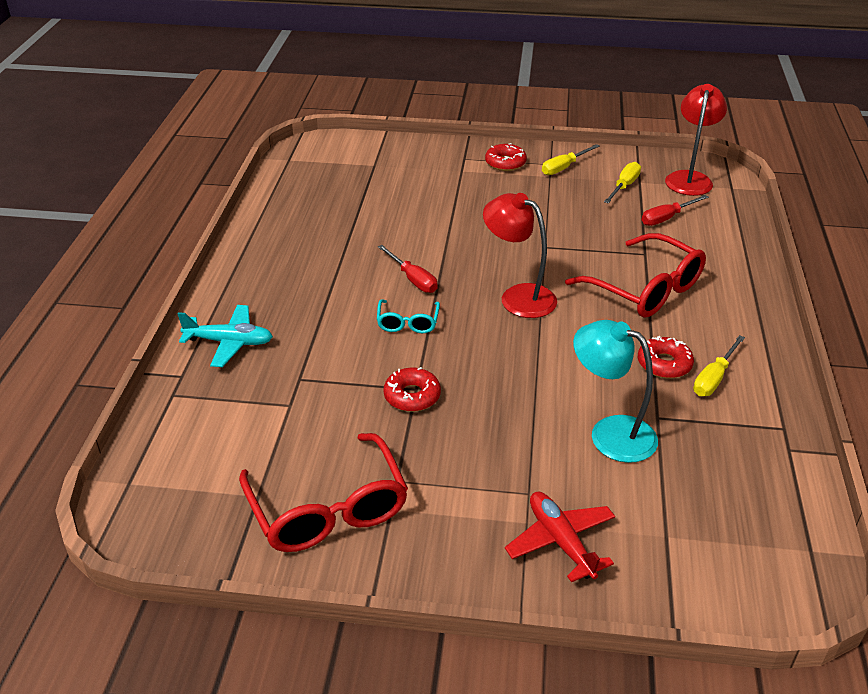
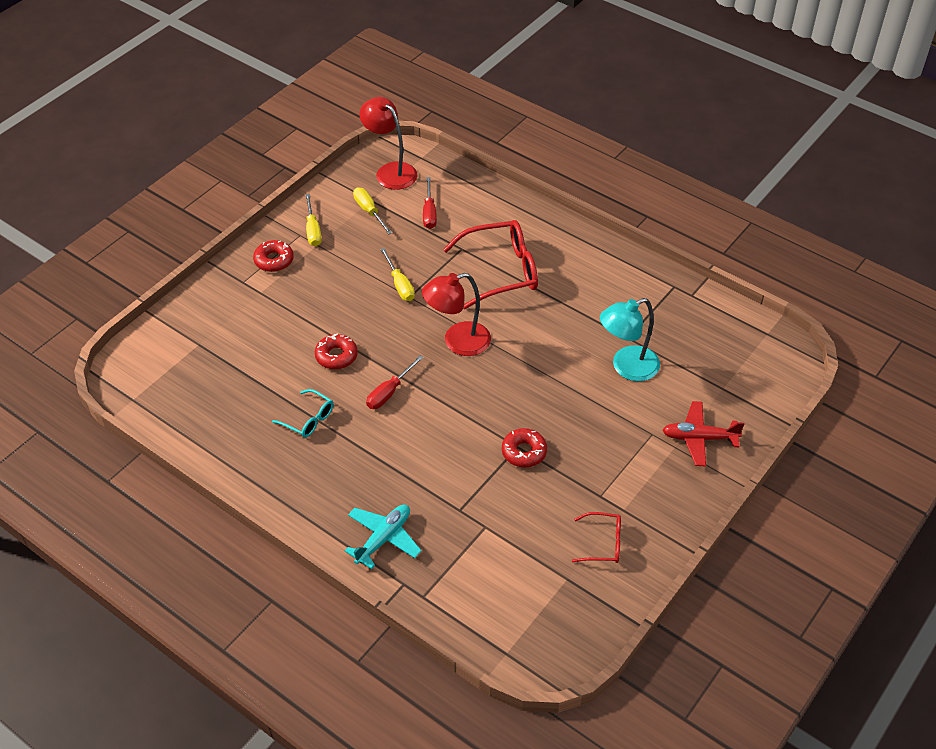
camera: 60 degrees left, 10 degrees up
(328, 508) = (602, 543): red glasses -> red glasses, size x0.51
(408, 322) = (440, 418): turquoise glasses -> turquoise glasses (308, 419)
(413, 279) = (389, 392): red screwdriver -> red screwdriver turned 135 degrees clockwise
(664, 364) = (582, 306): red donut -> red donut (336, 356)
(714, 378) = (612, 291): yellow screwdriver -> yellow screwdriver (400, 285)

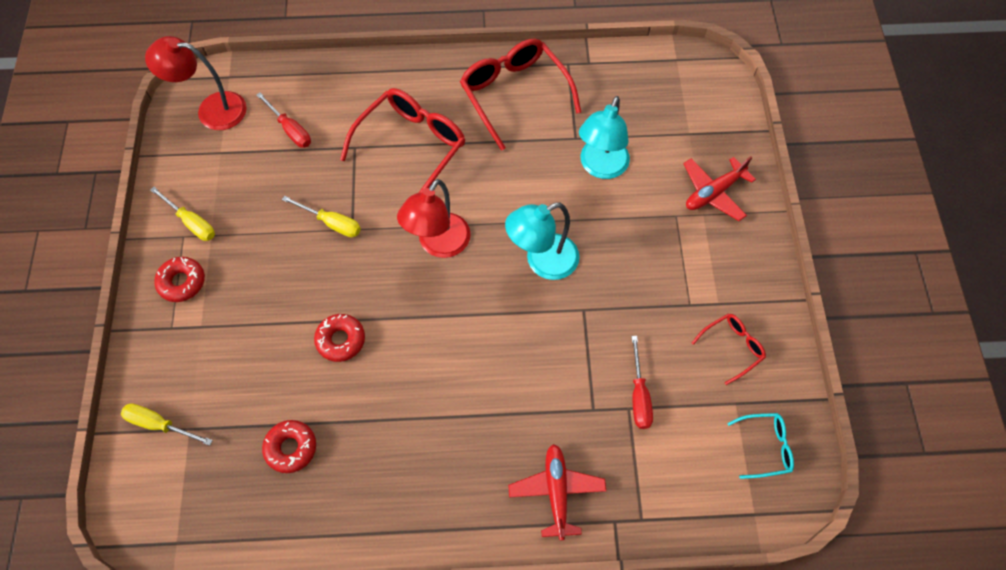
camera: 40 degrees left, 15 degrees up
(308, 419) = (375, 426): turquoise glasses -> turquoise glasses (764, 447)
(369, 211) = (230, 166): yellow screwdriver -> yellow screwdriver (159, 424)
(383, 539) = (556, 492): turquoise plane -> red plane
(389, 392) = (425, 340): red screwdriver -> red screwdriver (639, 395)
(519, 398) = (542, 261): none -> turquoise lamp
(524, 452) = (593, 311): red donut -> red donut (291, 448)
(611, 283) = (515, 95): none -> red glasses

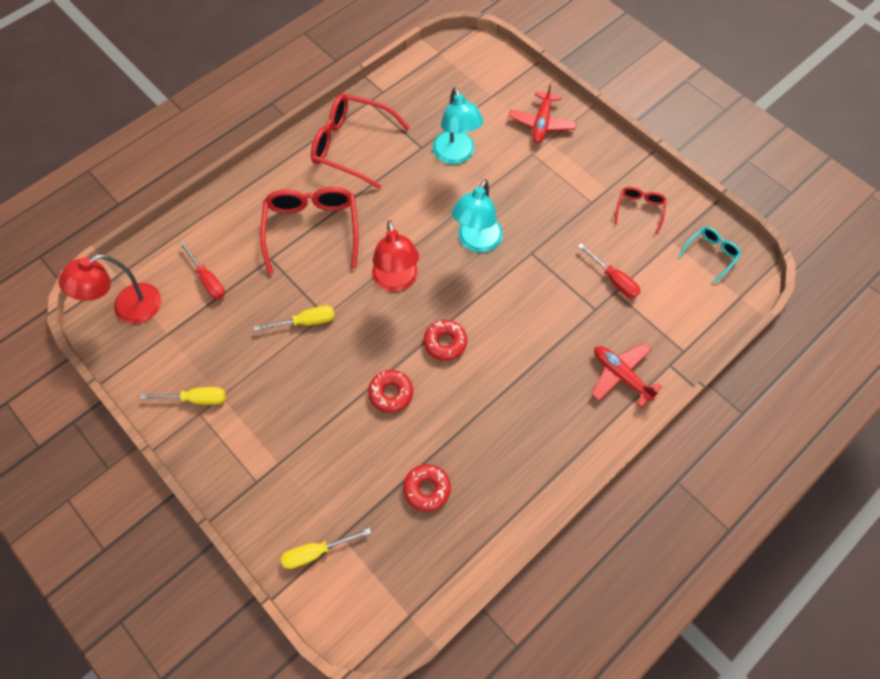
camera: 40 degrees left, 0 degrees up
(182, 282) = (232, 445): red donut -> red donut (445, 342)
(290, 130) = (208, 280): red screwdriver -> red screwdriver turned 45 degrees clockwise

